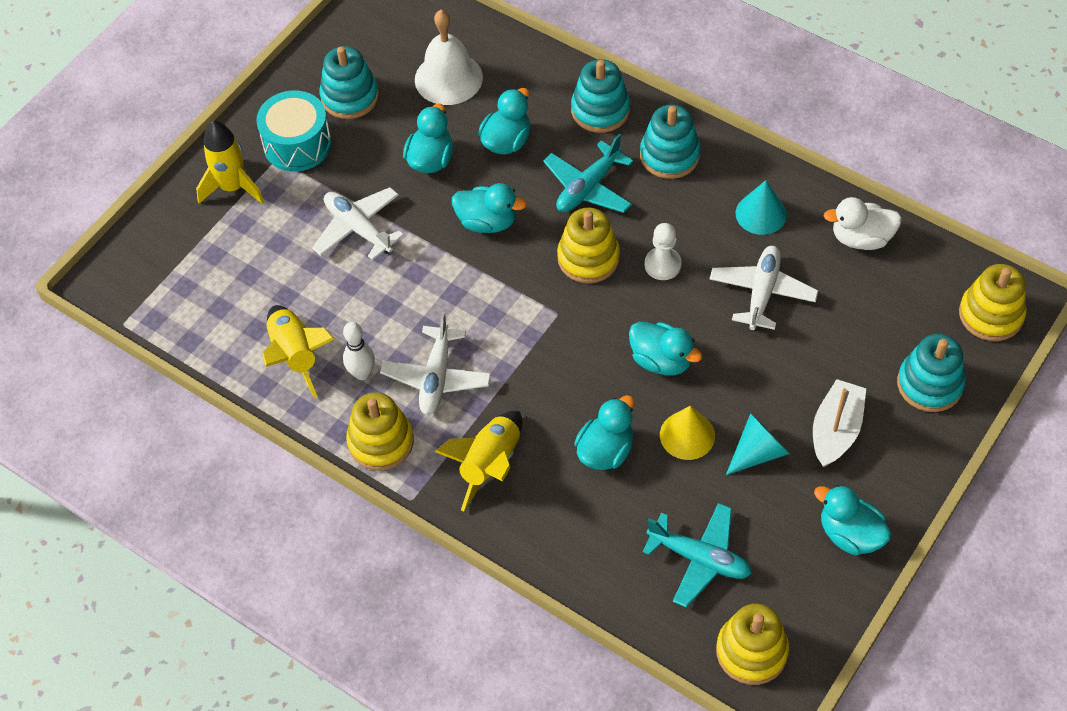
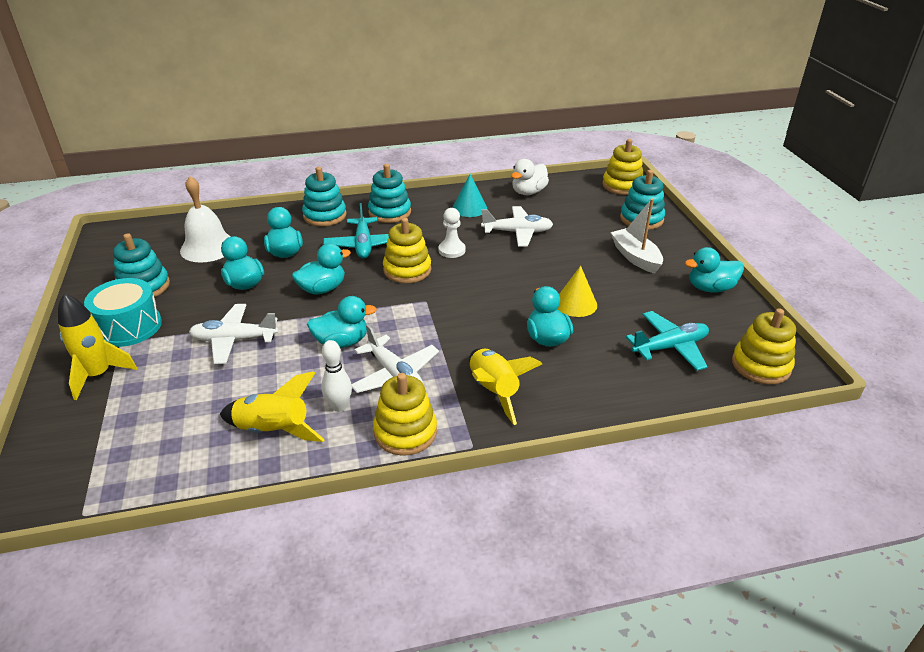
camera: 50 degrees left, 20 degrees down
(661, 360) = (512, 284): turquoise duck -> turquoise duck (342, 342)
(758, 452) = (618, 287): turquoise cone -> none
(762, 293) = (517, 232): white plane -> white plane turned 120 degrees clockwise

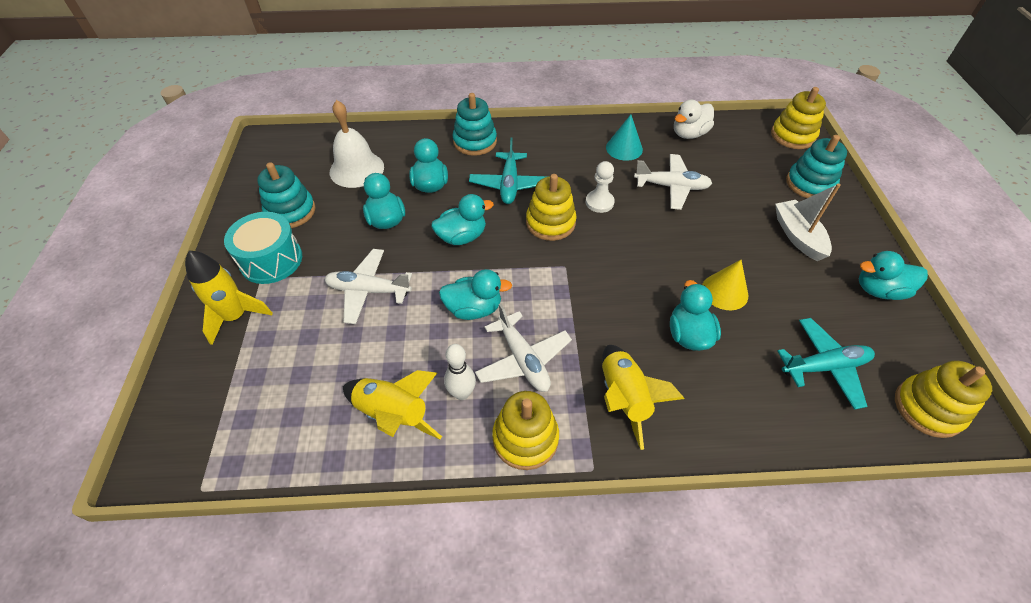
camera: 10 degrees right, 15 degrees up
(390, 212) = (541, 145): turquoise stacking toy -> none

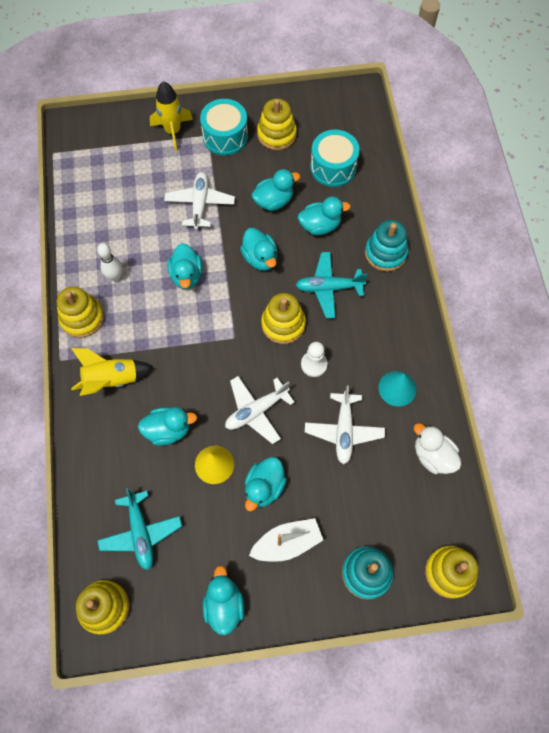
camera: 85 degrees right, 15 degrees up
(291, 211) = (276, 134): turquoise stacking toy -> yellow stacking toy
(356, 169) = (333, 167): white bell -> turquoise drum
(393, 414) = (99, 239): yellow rocket -> none
(523, 359) = (142, 312): white plane -> white plane (256, 411)
(742, 250) = (264, 487): none -> turquoise duck

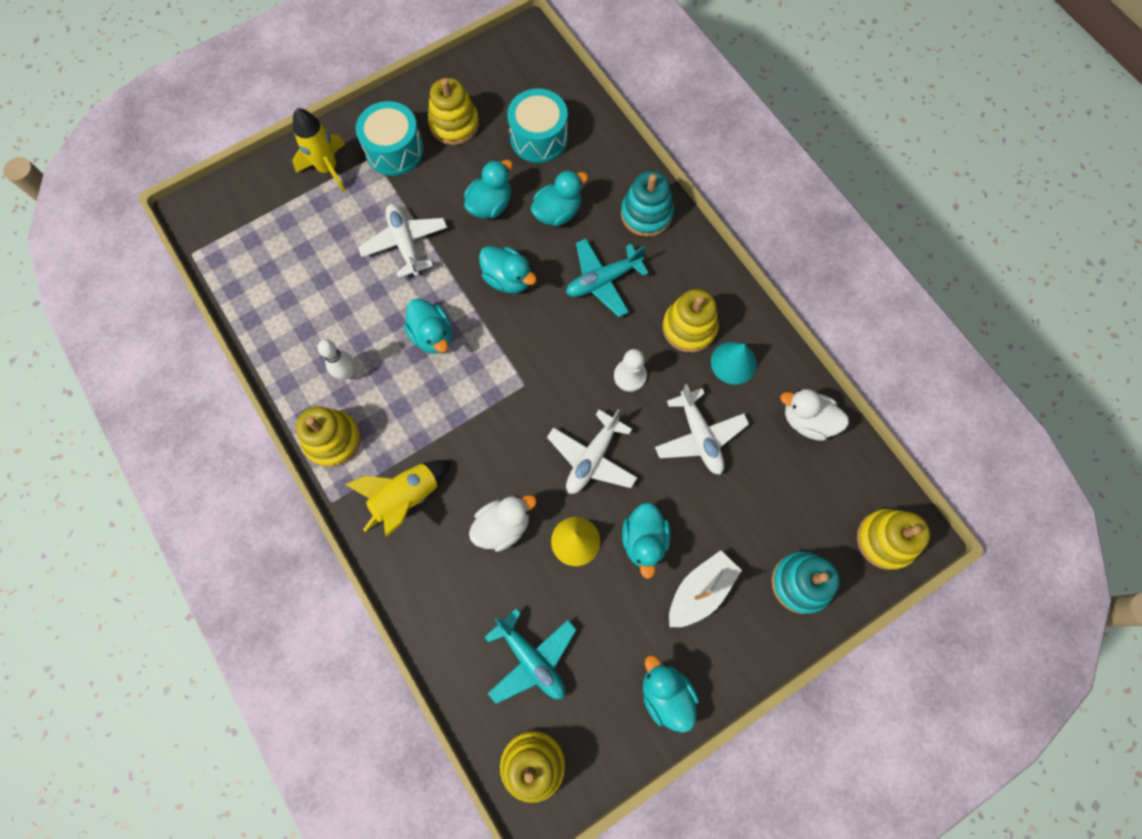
camera: 25 degrees left, 5 degrees up
(168, 430) = (503, 526): turquoise duck -> white duck
(283, 324) = (572, 345): yellow stacking toy -> yellow stacking toy (689, 327)

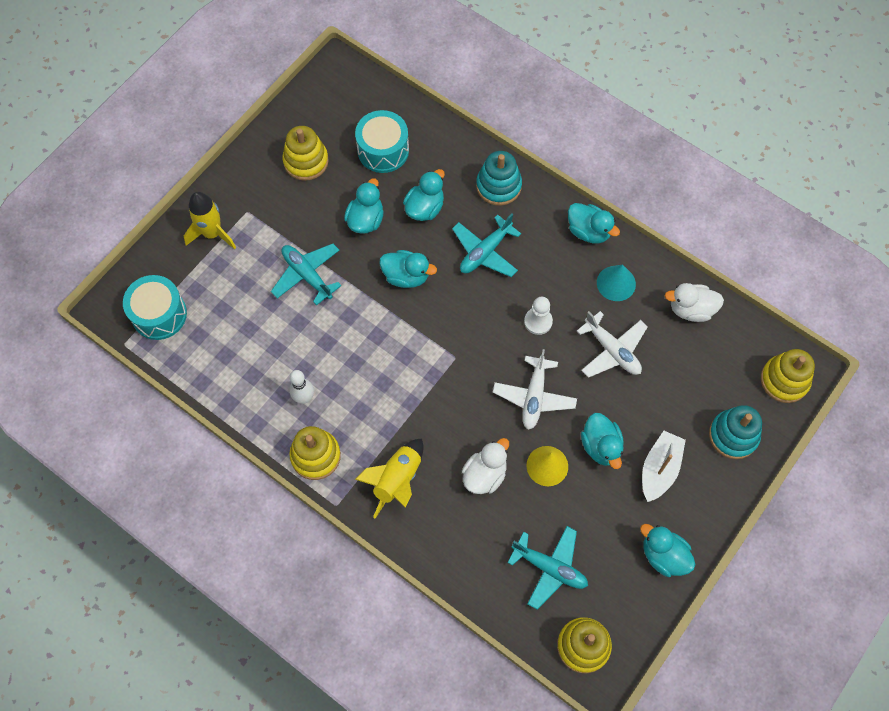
camera: 20 degrees left, 5 degrees down
(394, 150) = (263, 199): turquoise drum -> turquoise drum (159, 314)
(405, 243) = (307, 275): white plane -> turquoise plane
(432, 335) = (362, 343): turquoise duck -> turquoise duck (588, 231)
(689, 327) = (570, 267): yellow stacking toy -> none

